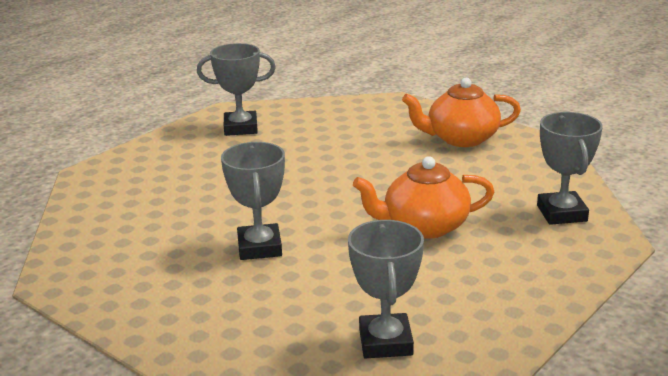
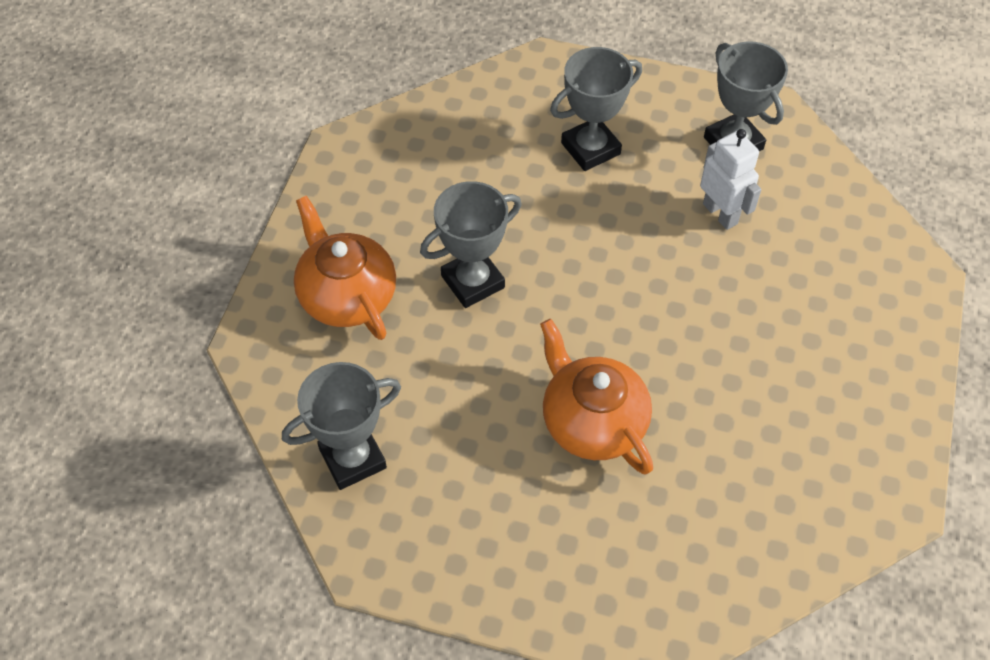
camera: 65 degrees right, 30 degrees up
(292, 145) = (720, 213): none -> white robot
(461, 139) = (850, 391): orange teapot -> orange teapot (346, 295)
(562, 213) = (702, 566): grey trophy -> grey trophy (590, 149)

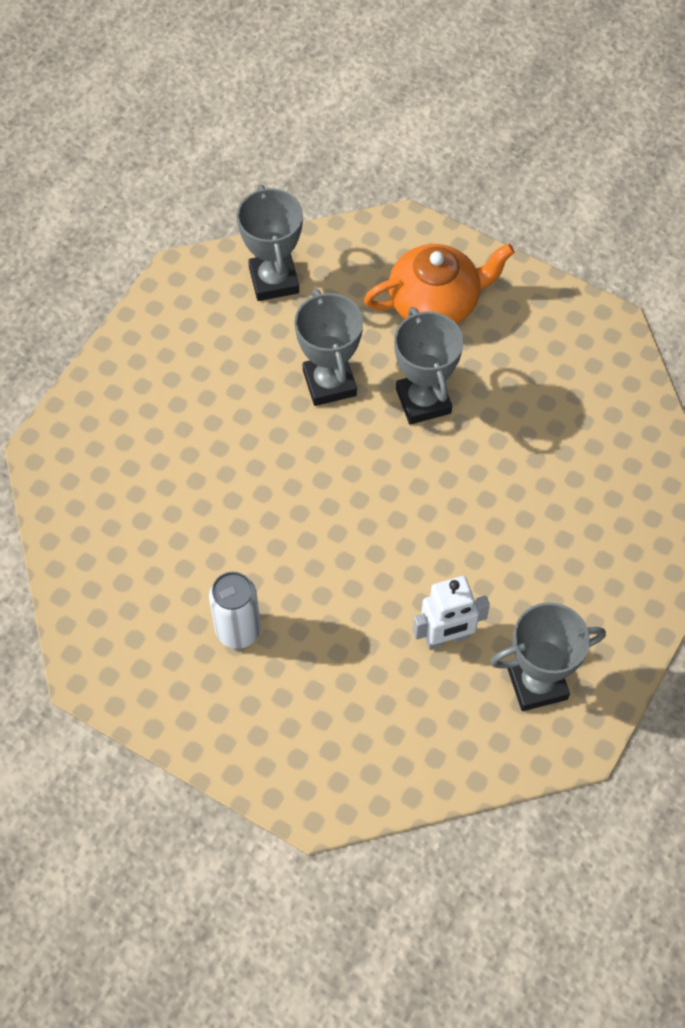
camera: 105 degrees right, 5 degrees up
(590, 149) = (561, 542): grey trophy -> grey trophy (329, 383)
(592, 421) = (250, 457): orange teapot -> none
(789, 380) = (238, 630): none -> white can

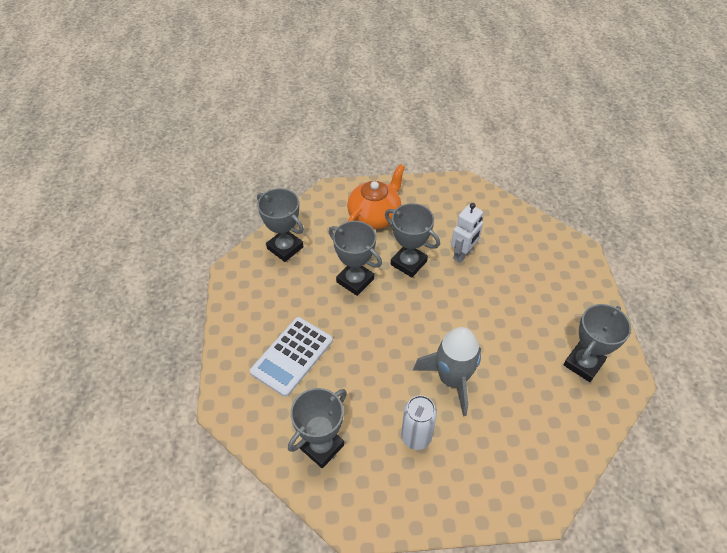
camera: 35 degrees left, 10 degrees down
(120, 568) = (321, 446): none -> grey trophy
(169, 437) = (292, 356): none -> white calculator
(343, 591) = (452, 379): none -> grey rocket
(446, 638) = (522, 369): white robot -> white robot (463, 254)

